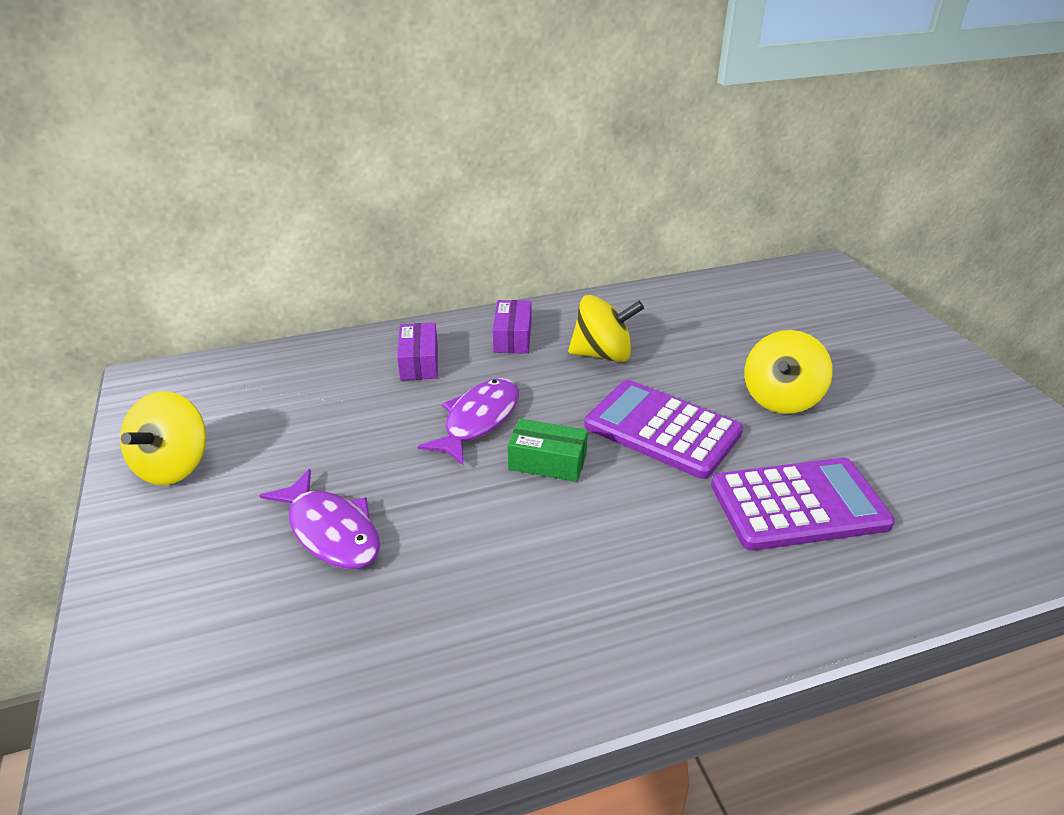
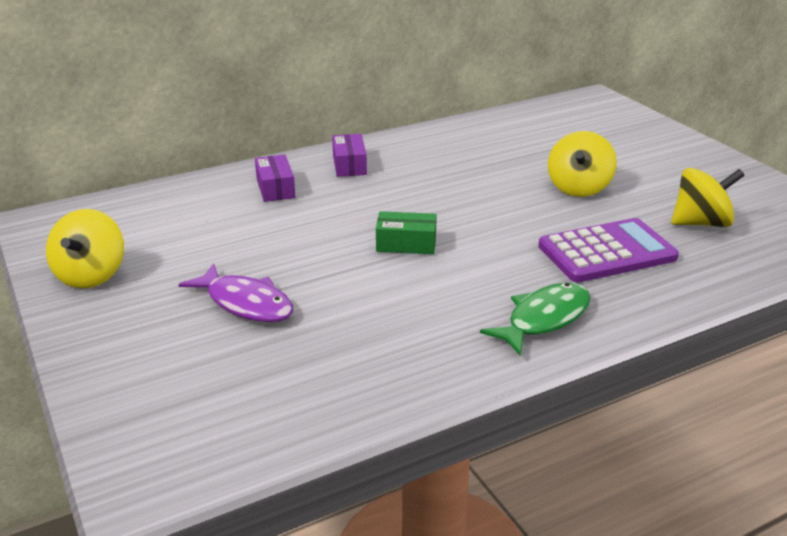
camera: 10 degrees left, 5 degrees down
(478, 420) = (340, 222): purple fish -> none
(602, 354) = (428, 171): yellow spinning top -> yellow spinning top (701, 223)
(662, 429) = (491, 215): purple calculator -> none
(693, 607) = (544, 319): none -> green fish

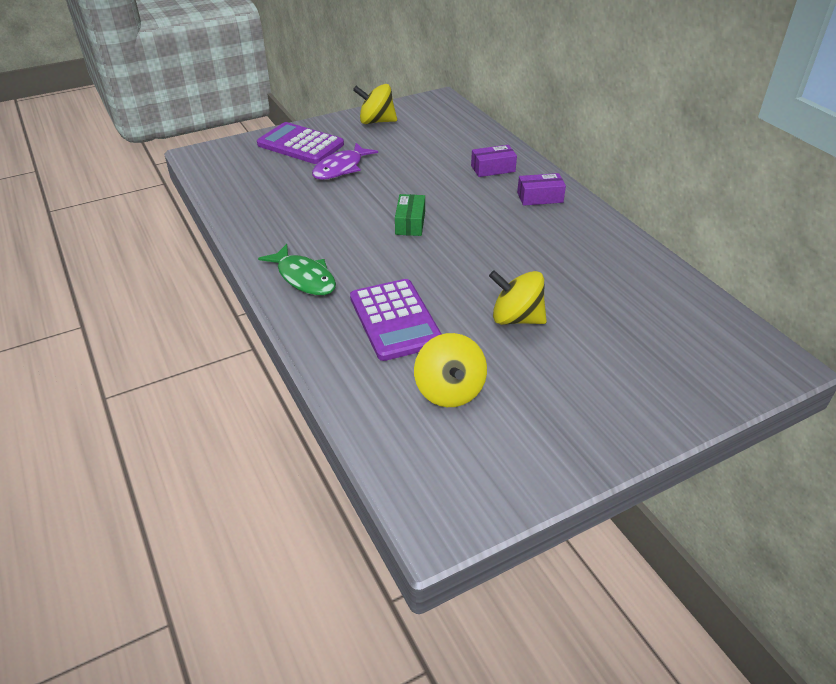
camera: 90 degrees right, 10 degrees up
(146, 350) = (300, 144): none -> purple calculator

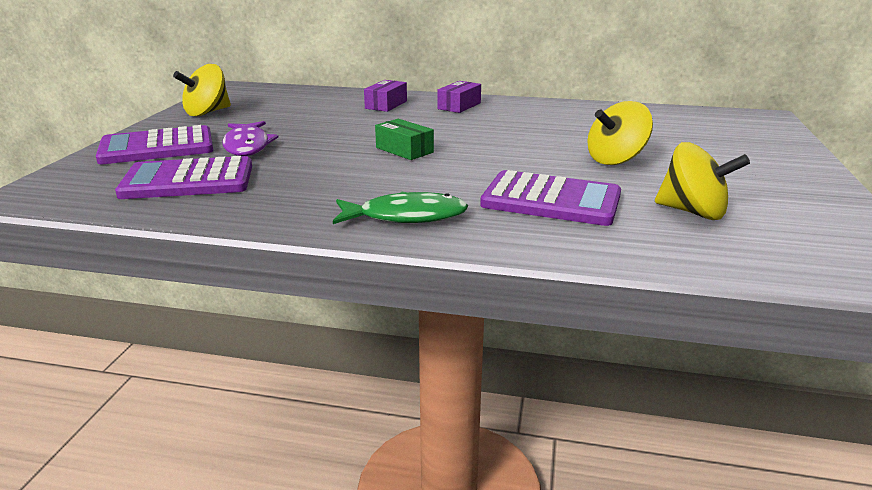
camera: 50 degrees left, 15 degrees down
(268, 183) = (188, 180): none -> purple calculator

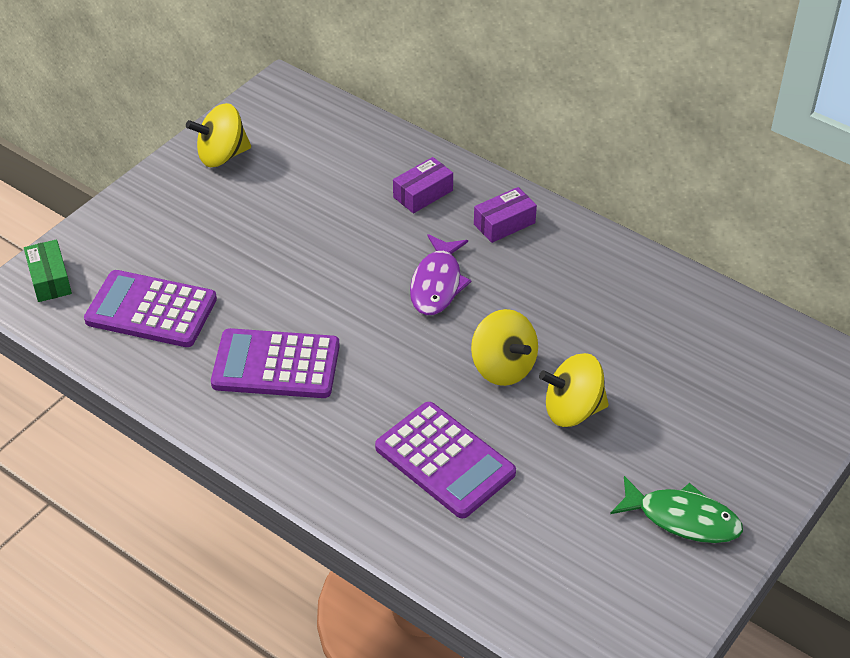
camera: 25 degrees right, 20 degrees up
(157, 147) = (146, 229): purple calculator -> purple calculator (276, 365)
(247, 146) = (230, 254): purple fish -> purple fish (437, 284)
(404, 150) = (375, 315): green box -> green box (50, 279)
(406, 216) = (301, 440): green fish -> green fish (682, 518)
(693, 212) = (556, 527): yellow spinning top -> yellow spinning top (503, 367)

